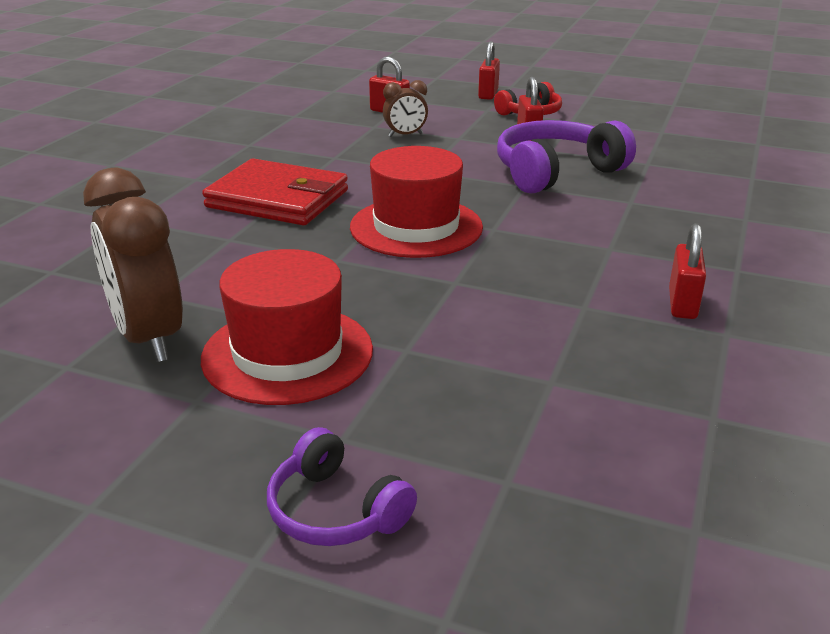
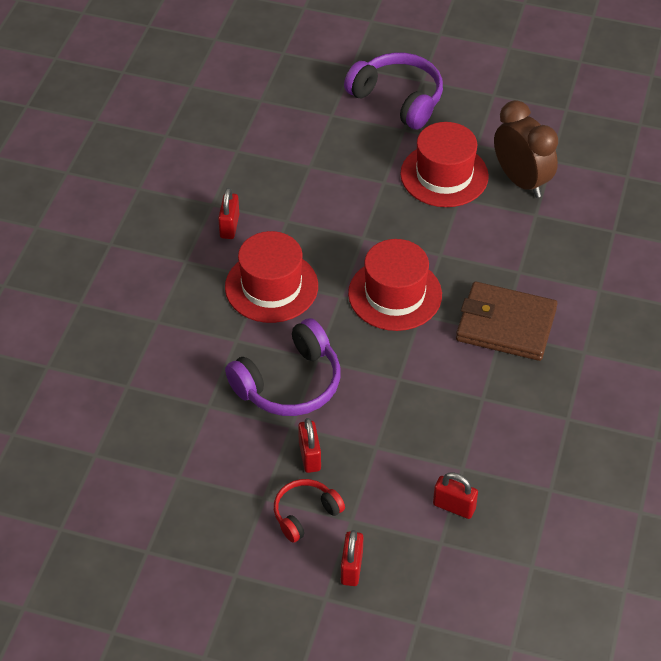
camera: 175 degrees right, 20 degrees up
(277, 199) = (506, 325): red wallet -> brown wallet
(336, 510) = (398, 99): purple headphones -> purple headphones, size x1.71
(405, 135) = (427, 448): brown clock -> none
(594, 240) = (271, 286): none -> red hat

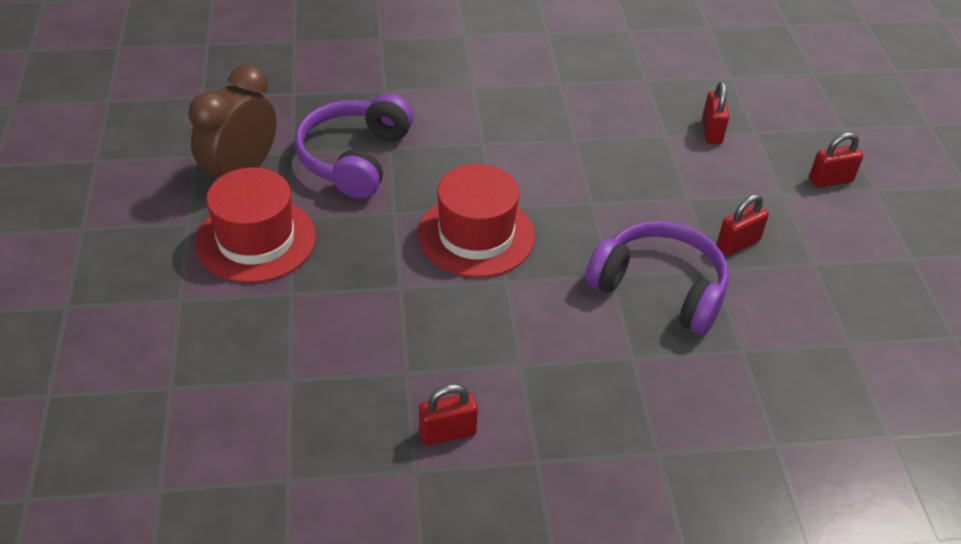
camera: 115 degrees left, 5 degrees down
(271, 286) = (528, 351): red hat -> none
(305, 514) = (804, 227): red headphones -> none
(398, 99) = (115, 322): purple headphones -> purple headphones (355, 158)
(506, 325) = (469, 142): brown wallet -> none

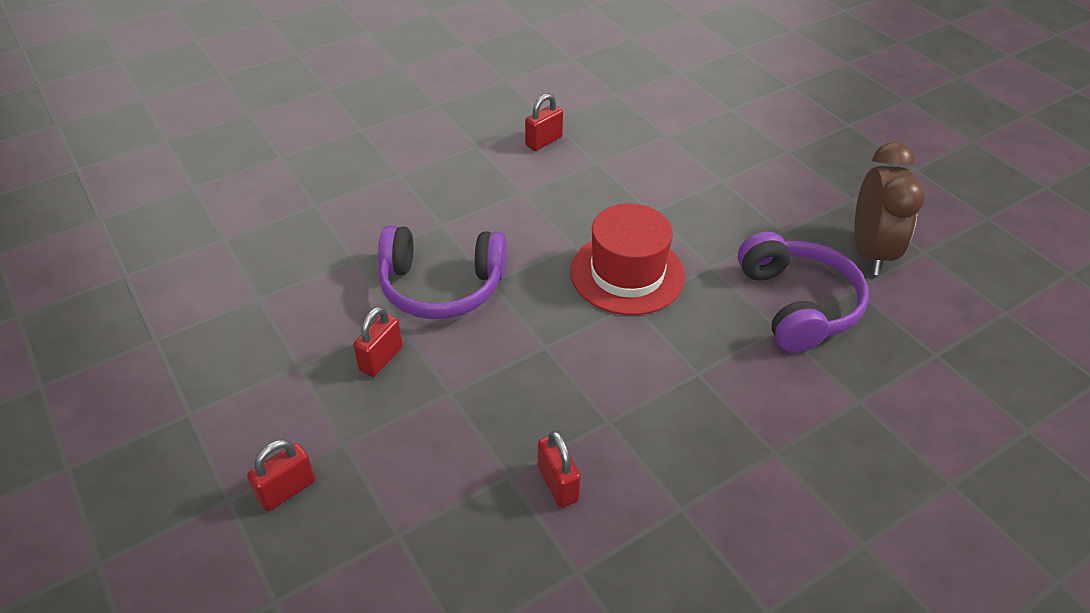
camera: 155 degrees right, 0 degrees up
(256, 240) = (790, 205): red hat -> none
(711, 132) = (454, 508): red padlock -> red padlock (557, 484)

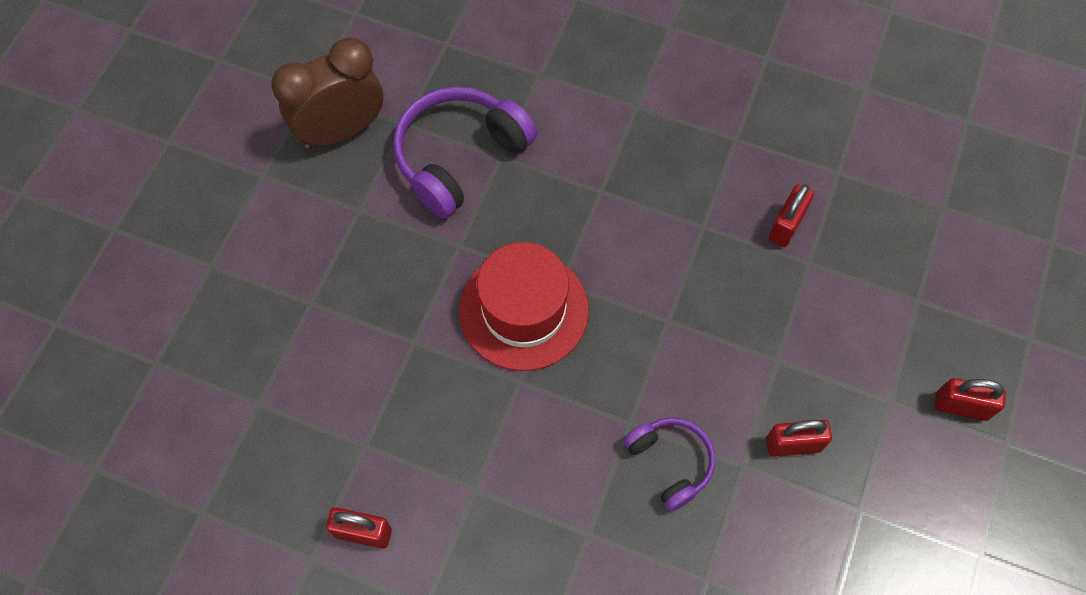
camera: 125 degrees left, 20 degrees up
(441, 286) = (670, 463): purple headphones -> purple headphones, size x0.58

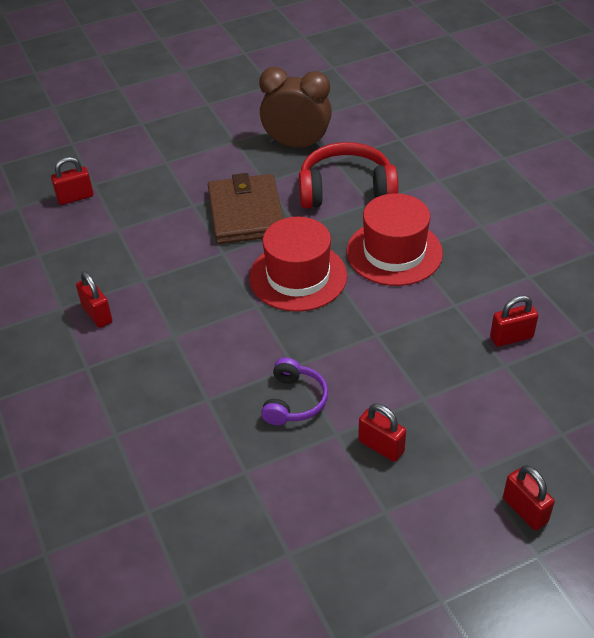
camera: 45 degrees right, 20 degrees down
(154, 399) = (75, 197): none -> red padlock
(383, 269) = (246, 213): none -> brown wallet
(460, 157) = (346, 190): purple headphones -> red headphones
(587, 204) = (394, 252): none -> red hat

